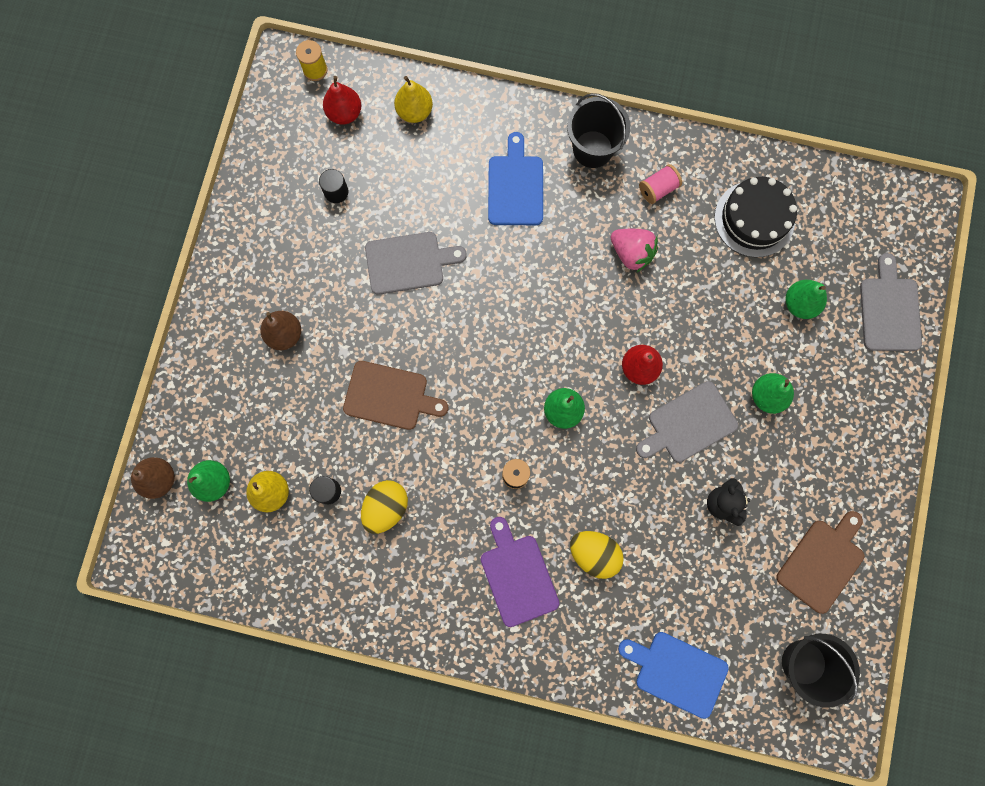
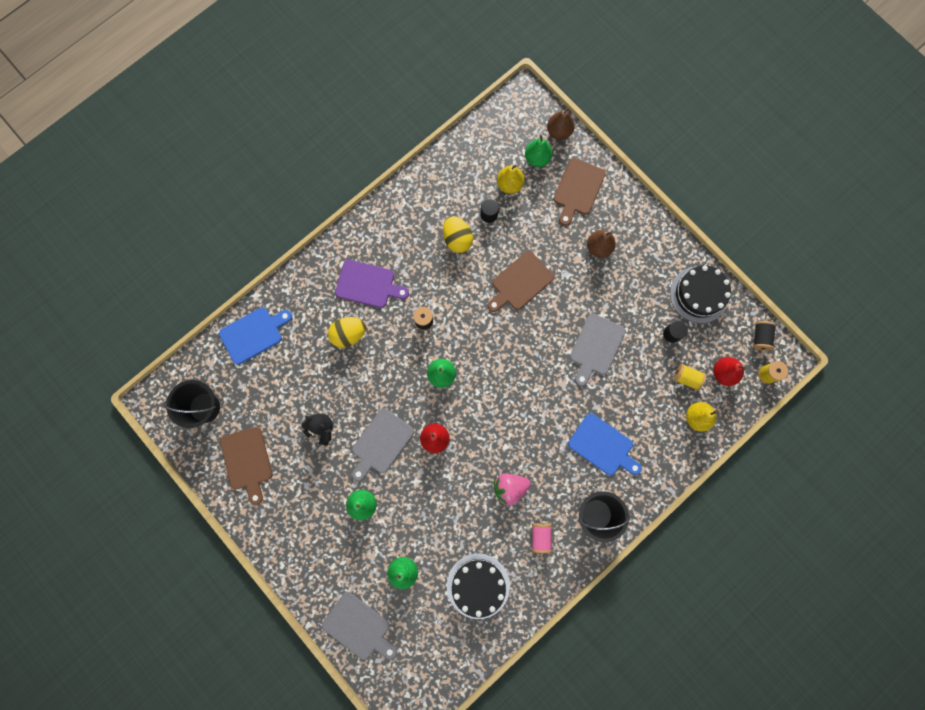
camera: 125 degrees right, 0 degrees up
(224, 406) = (578, 189): none -> brown cutting board
(268, 190) = (699, 294): none -> black cake
(277, 99) = (760, 337): none -> black spool
(377, 147) = (686, 378): none -> yellow spool
(688, 424) = (381, 443): grey cutting board -> grey cutting board turned 150 degrees counterclockwise

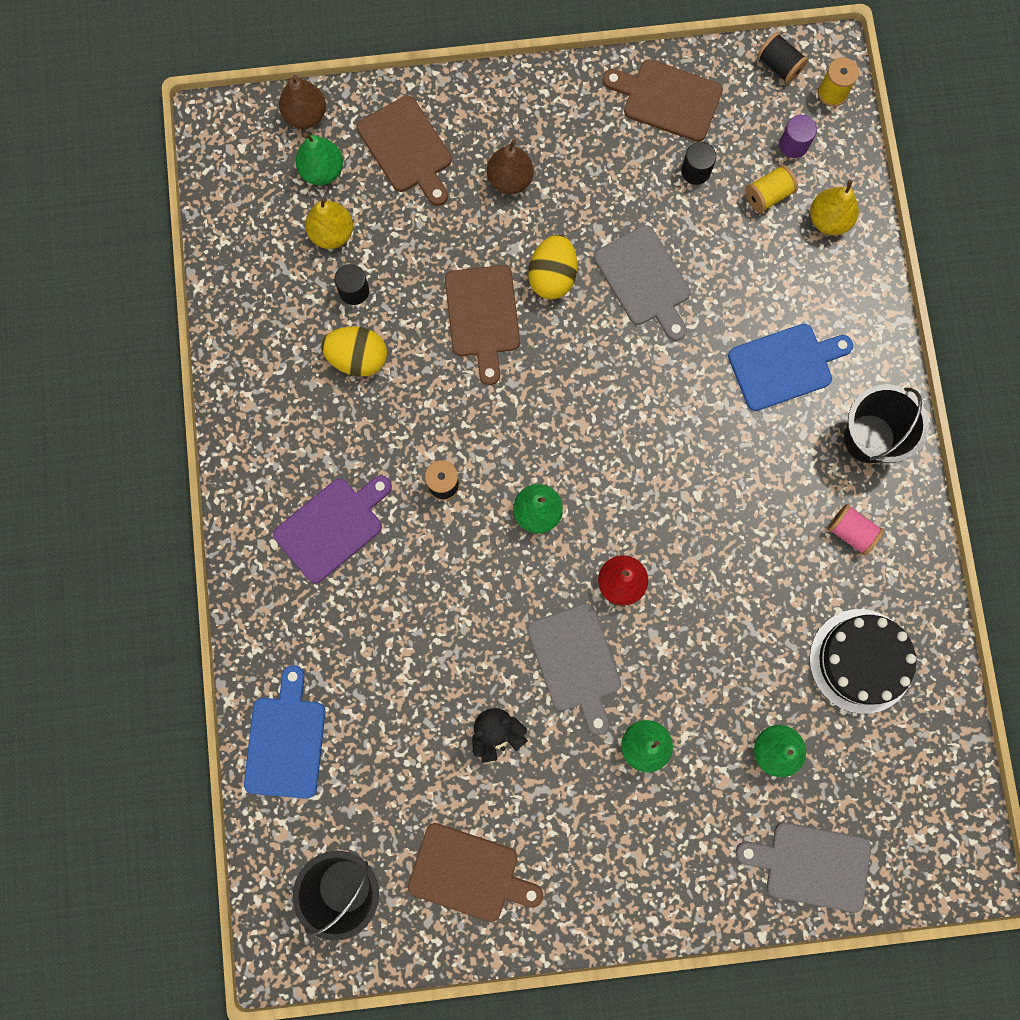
camera: 55 degrees left, 0 degrees up
(349, 334) = (386, 603): yellow egg -> yellow egg (552, 276)
(359, 627) = (811, 865): grey cutting board -> grey cutting board turned 150 degrees counterclockwise
(509, 487) = (757, 527): pink strawberry -> none
(699, 294) = (667, 99): black cake -> brown cutting board
(723, 373) = (793, 144): red pear -> purple cylinder

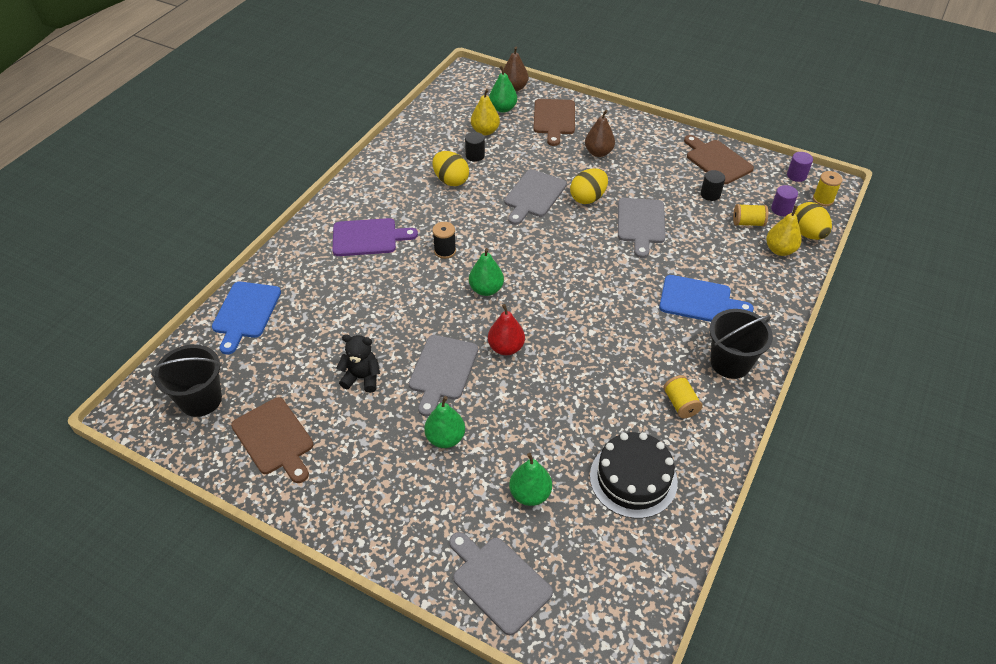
camera: 35 degrees right, 30 degrees down
(286, 741) = (245, 313): blue cutting board -> blue cutting board turned 150 degrees clockwise
(483, 316) = (533, 196): brown cutting board -> grey cutting board
(779, 66) = (796, 175): black spool -> purple cylinder
(845, 169) = (807, 233): none -> yellow egg
(851, 532) = (680, 404): pink spool -> yellow spool

